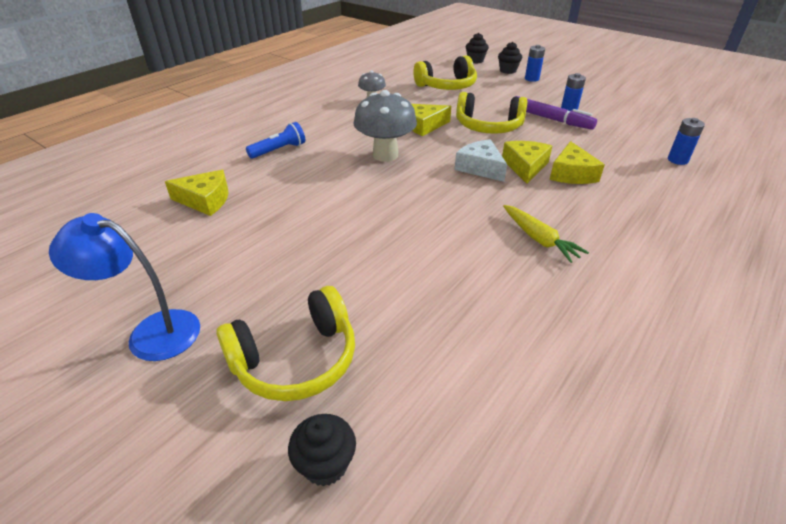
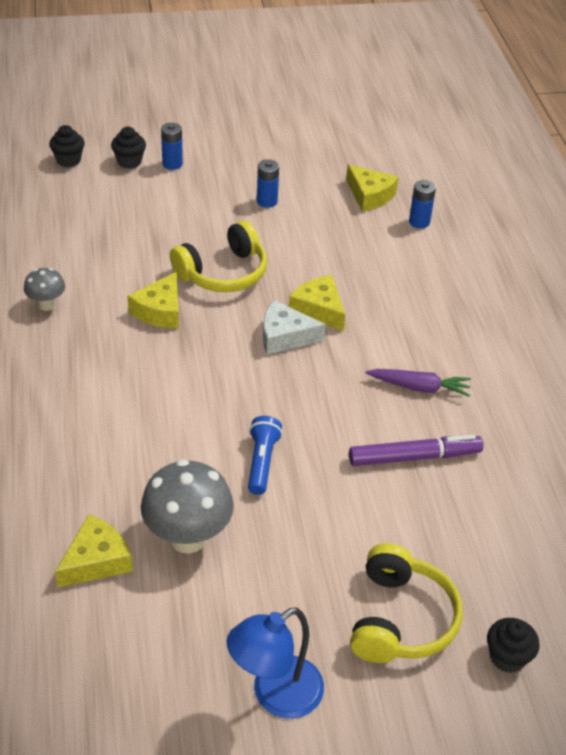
camera: 50 degrees left, 5 degrees up
(279, 150) = (63, 448): blue flashlight -> blue flashlight (262, 462)
(385, 155) = (180, 379): grey mushroom -> grey mushroom (188, 538)
(447, 86) = (98, 229): yellow headphones -> none
(539, 239) = (419, 387): yellow carrot -> purple carrot
(551, 119) = (265, 224): purple marker -> purple marker (414, 457)
(571, 174) = (363, 294): yellow cheese -> yellow cheese (370, 196)

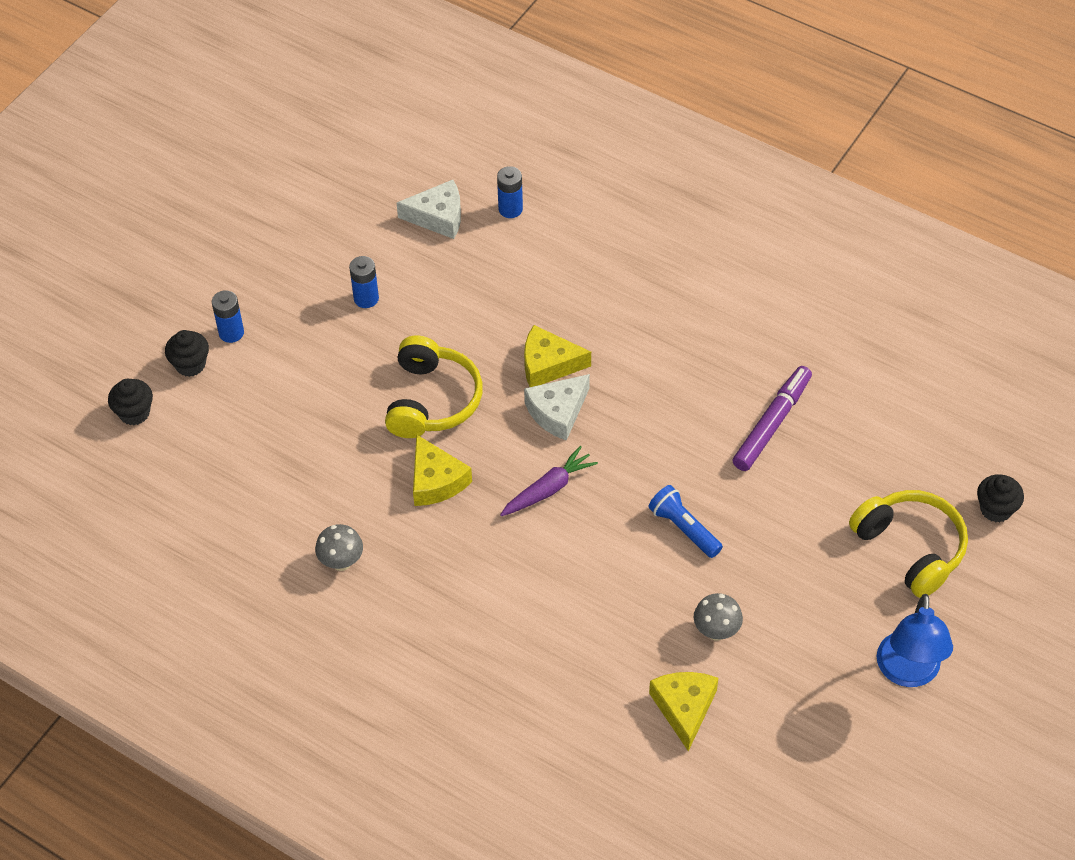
camera: 45 degrees left, 10 degrees up
(188, 538) = (716, 631): grey mushroom -> grey mushroom, size x0.54
(370, 196) = (438, 217): yellow cheese -> white cheese
(419, 387) = (703, 364): purple carrot -> purple carrot (548, 489)

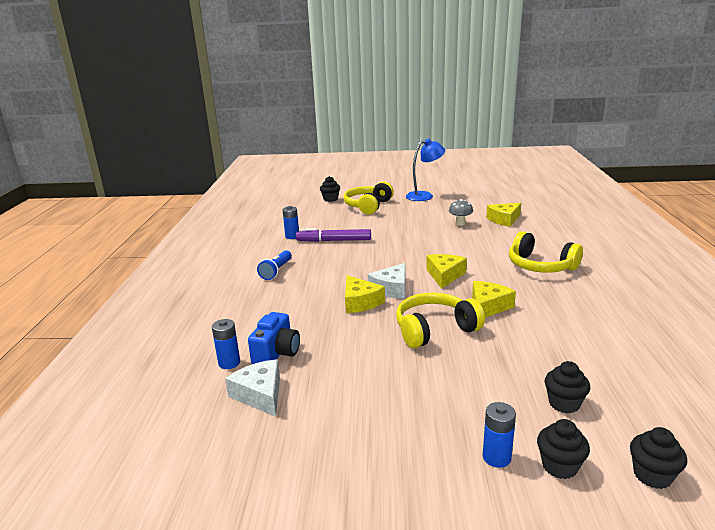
camera: 120 degrees left, 30 degrees down
(241, 421) = (564, 403): none -> black cupcake
(341, 562) = (586, 314): grey mushroom -> none
(366, 298) = (379, 395): blue battery -> blue battery (292, 236)
(486, 618) = (540, 266): none -> yellow headphones
(497, 250) = (277, 354): none -> blue camera
(548, 489) = (444, 275): purple carrot -> yellow cheese
(557, 412) = (391, 289): white cheese -> white cheese turned 105 degrees clockwise
(684, 528) = (419, 241): blue flashlight -> blue flashlight (276, 271)

